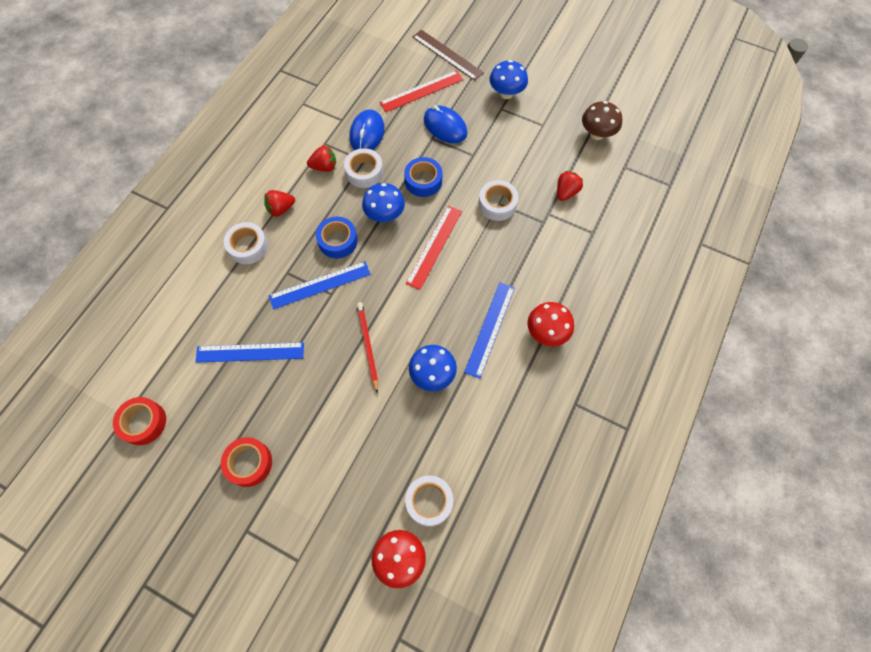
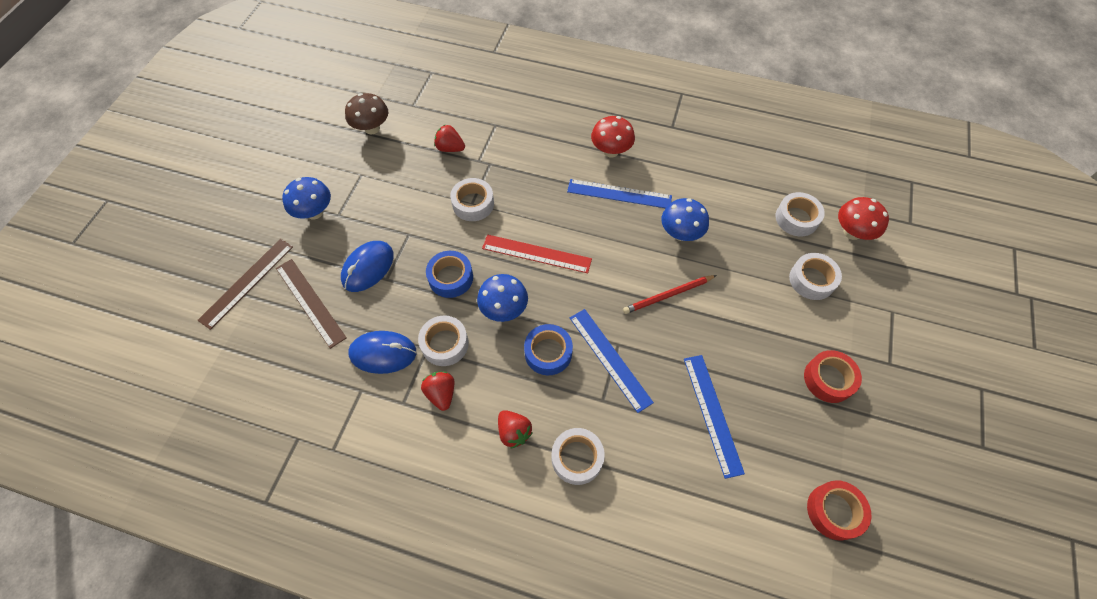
camera: 100 degrees left, 5 degrees down
(352, 488) = (811, 280): none -> white tape
(421, 91) = (310, 302): red ruler -> brown ruler

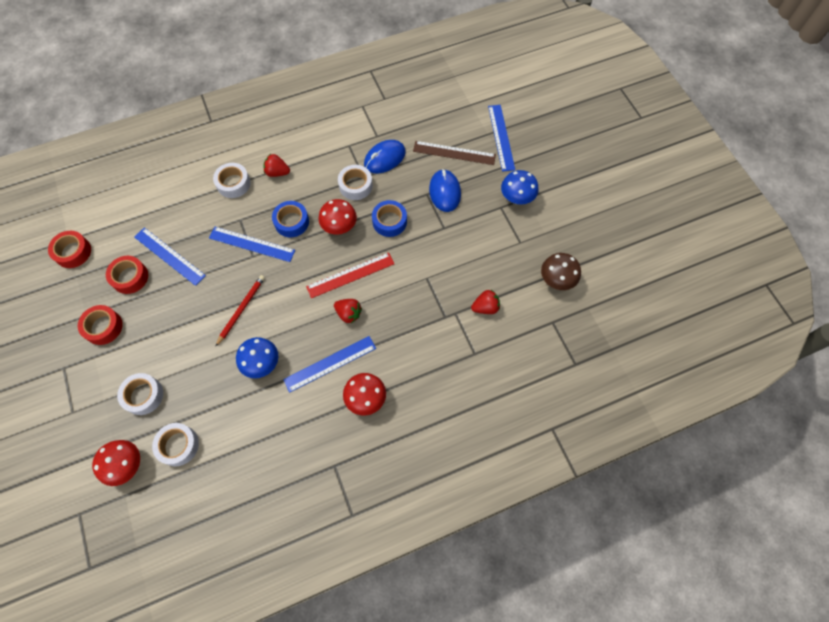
camera: 140 degrees right, 5 degrees up
(247, 282) = (501, 137): brown ruler -> blue ruler
(441, 393) = (333, 162): red strawberry -> red strawberry (348, 314)
(473, 204) = (425, 278): white tape -> none
(504, 309) = (339, 227): blue mushroom -> red mushroom
(773, 420) = (130, 277): none -> red tape

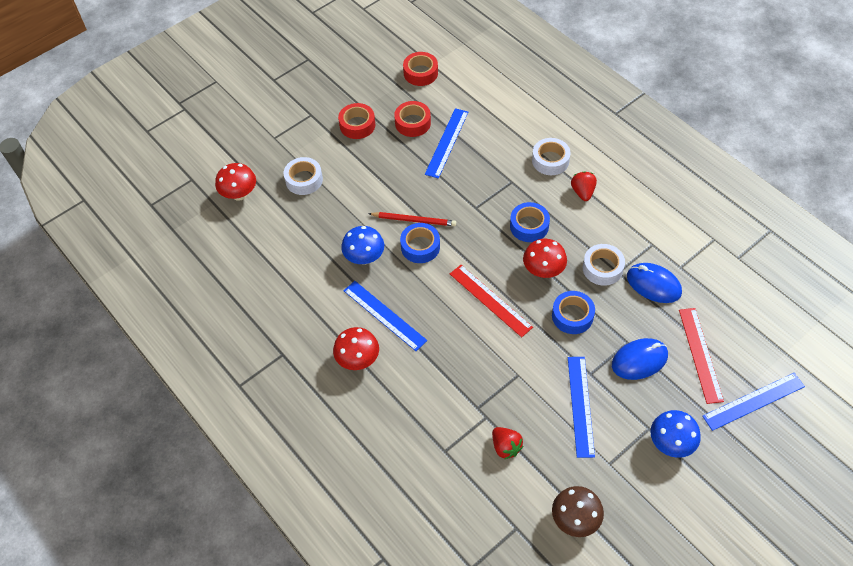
camera: 75 degrees right, 10 degrees down
(178, 445) = (267, 223): white tape -> none
(252, 244) = (488, 202): blue ruler -> blue ruler (580, 406)
(272, 313) = (420, 247): none -> blue tape
(348, 314) = (445, 313): red strawberry -> none
(454, 153) = (700, 354): brown ruler -> red ruler

